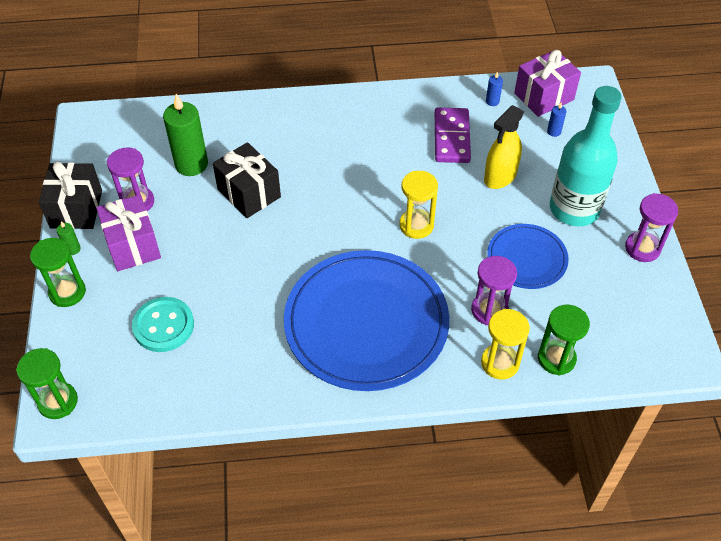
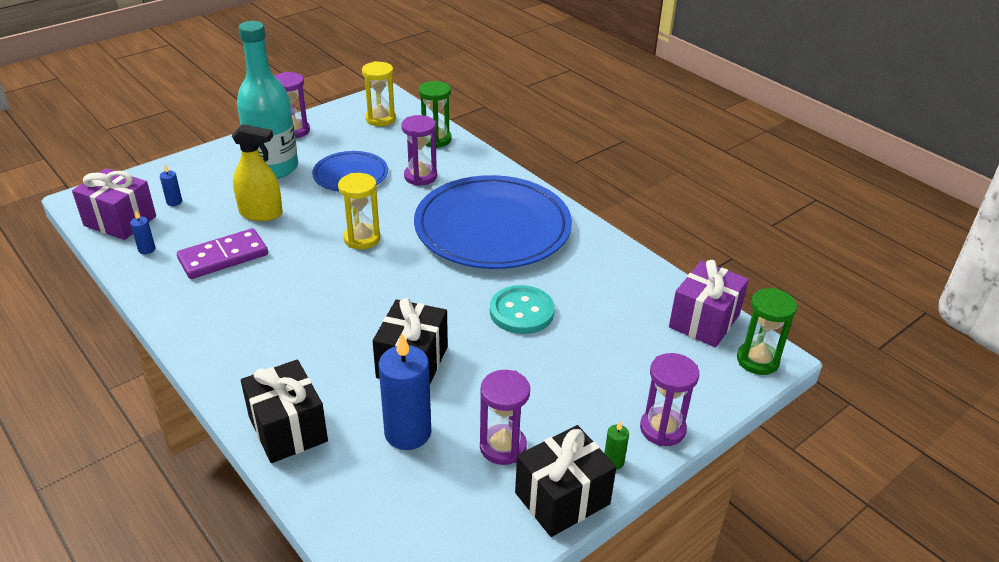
camera: 125 degrees left, 15 degrees down
(67, 292) = (662, 429): green hourglass -> purple hourglass
(133, 245) = (560, 413): purple gift -> purple gift (704, 321)
(163, 326) = (619, 337): turquoise button -> turquoise button (521, 312)
(191, 164) = (408, 433): green candle -> blue candle
(245, 115) = (288, 429): none -> black gift
(500, 363) = (464, 159): yellow hourglass -> yellow hourglass (380, 119)

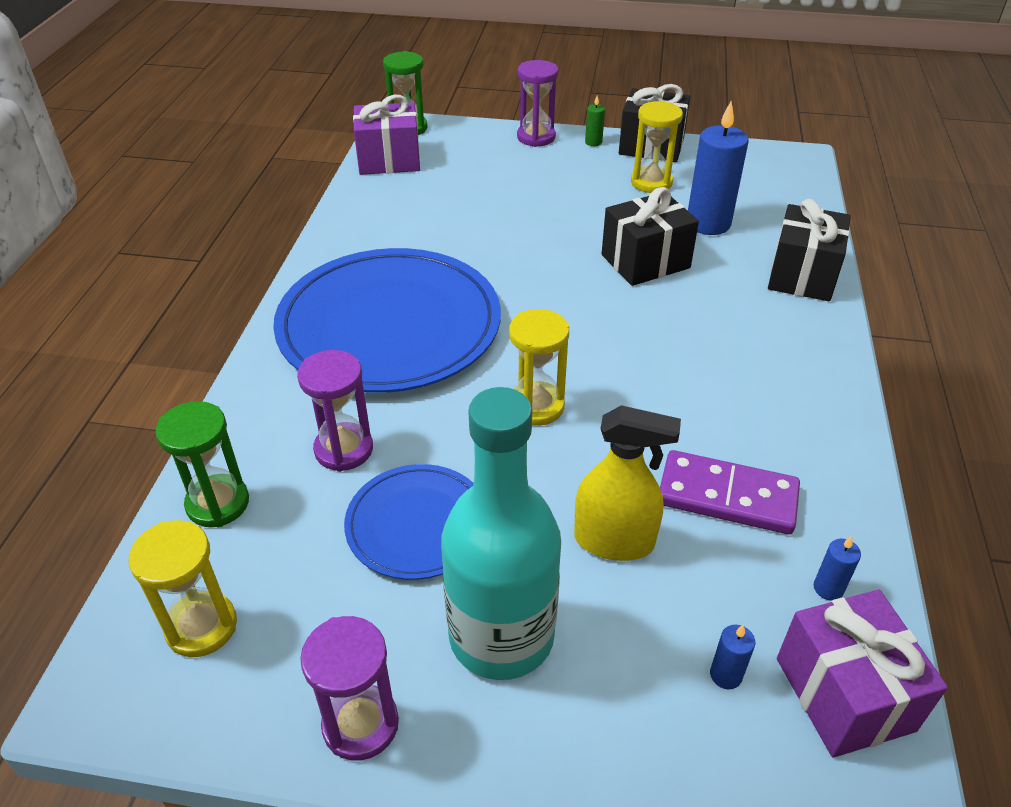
camera: 130 degrees left, 5 degrees up
(261, 213) = (614, 541): yellow spray bottle -> yellow spray bottle turned 135 degrees clockwise
(503, 447) = (651, 182): purple hourglass -> yellow hourglass
(521, 312) = (501, 242): turquoise button -> none

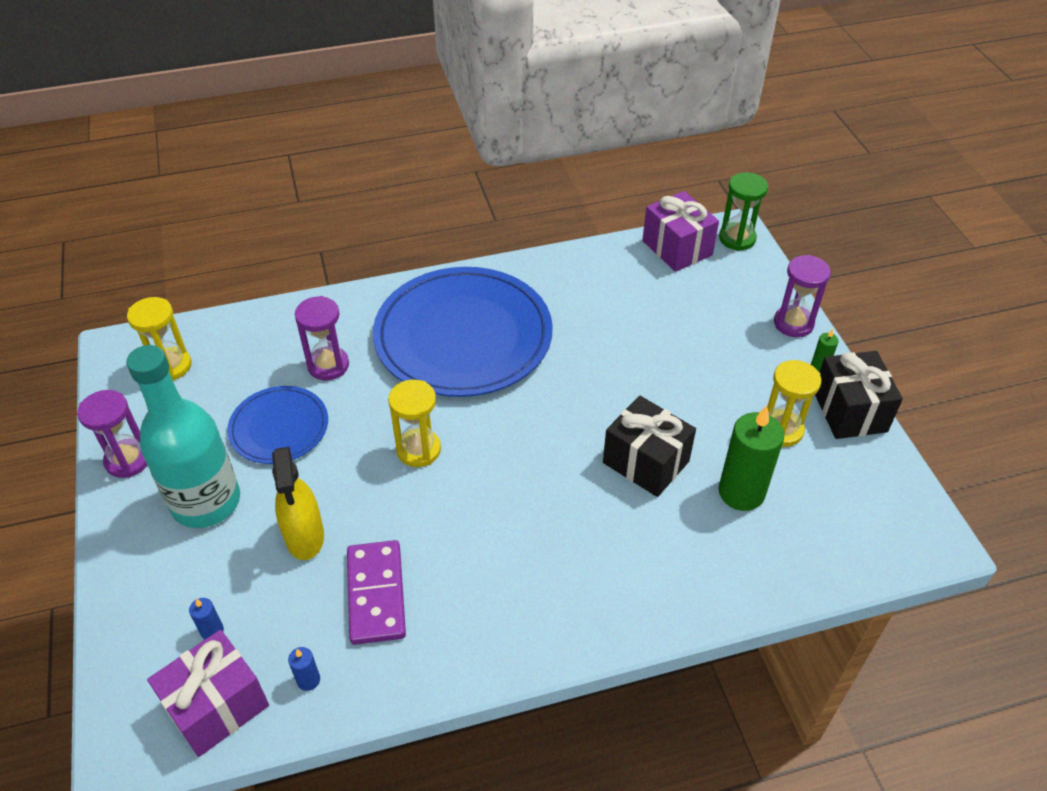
camera: 65 degrees right, 5 degrees up
(218, 503) = (259, 330): green hourglass -> none
(708, 223) = (741, 492): blue candle -> green candle
(802, 275) = (703, 588): black gift -> none

